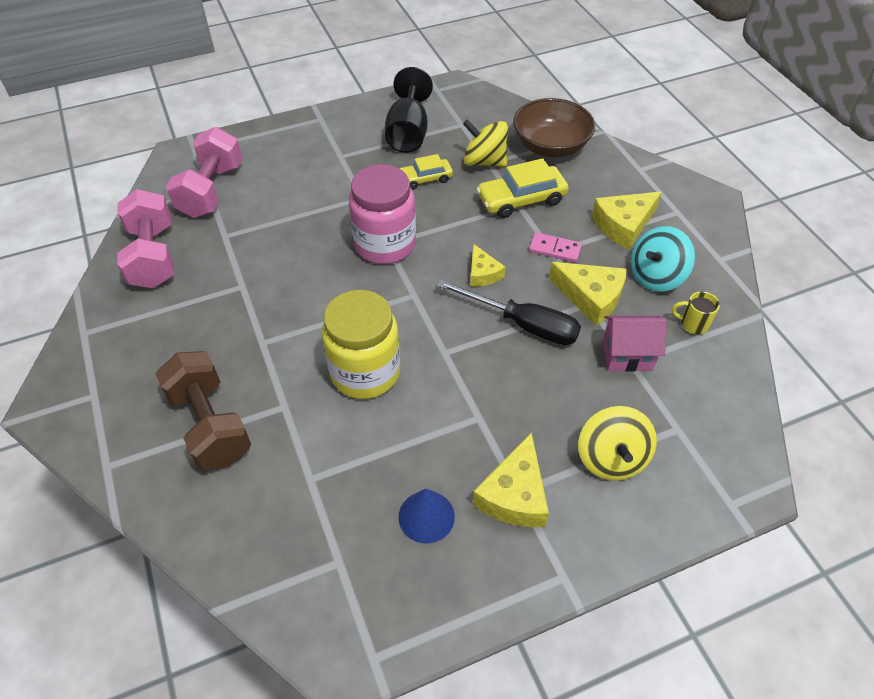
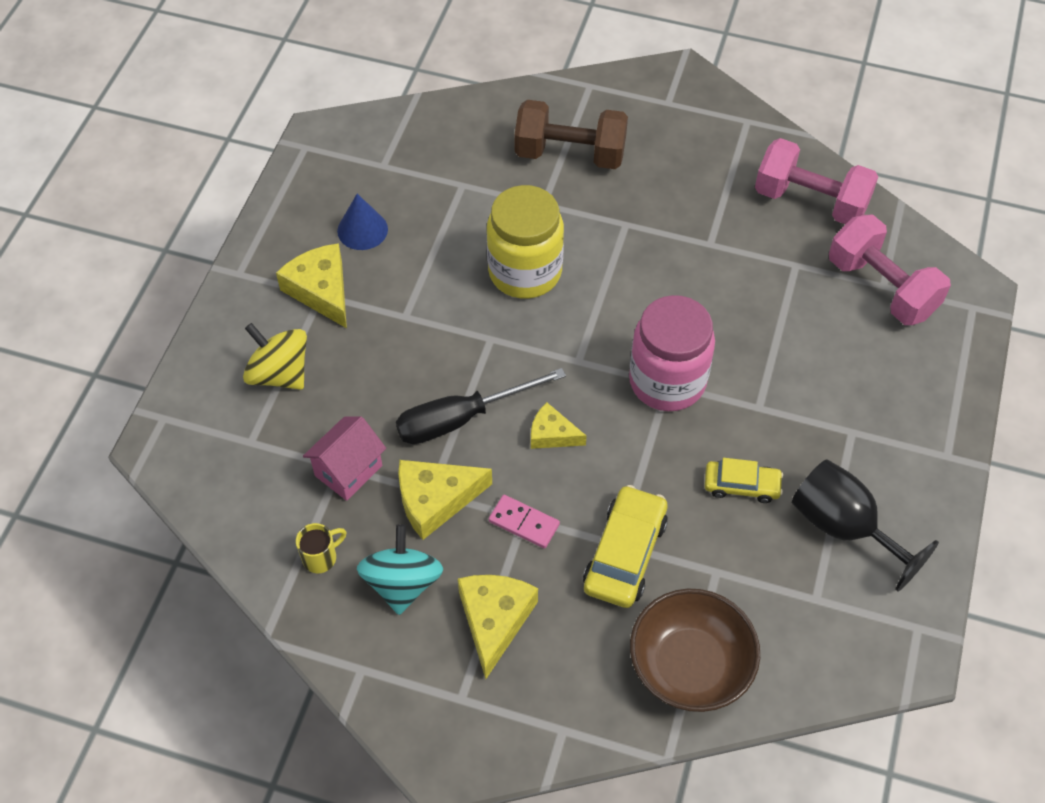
camera: 130 degrees right, 5 degrees up
(425, 179) = (741, 485): yellow car -> yellow car turned 75 degrees clockwise
(484, 161) = (722, 568): yellow spinning top -> none
(554, 249) = (524, 523): pink domino -> pink domino turned 60 degrees clockwise

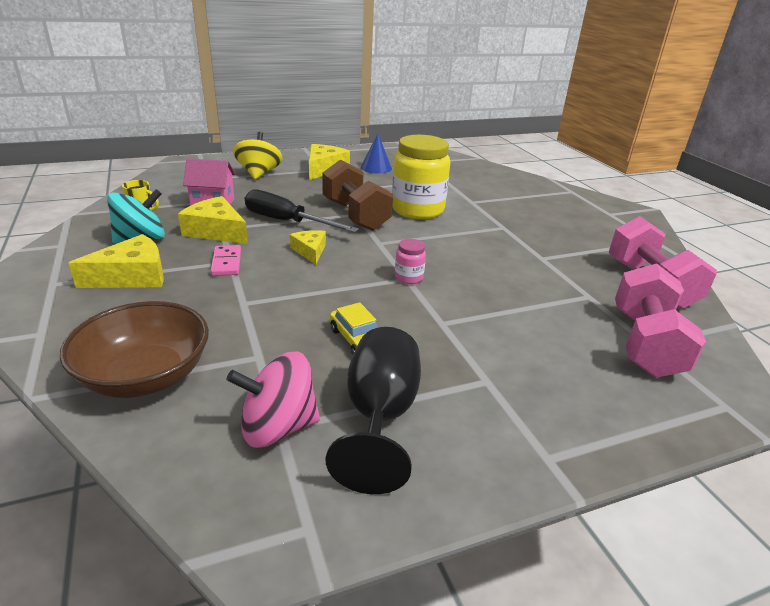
camera: 50 degrees right, 25 degrees down
(570, 154) = (518, 199): brown dumbbell -> brown dumbbell (355, 215)
(625, 554) = (236, 308): yellow car -> none
(667, 381) = (408, 277): pink jar -> pink jar, size x0.43
(814, 599) = (278, 427): none -> pink spinning top

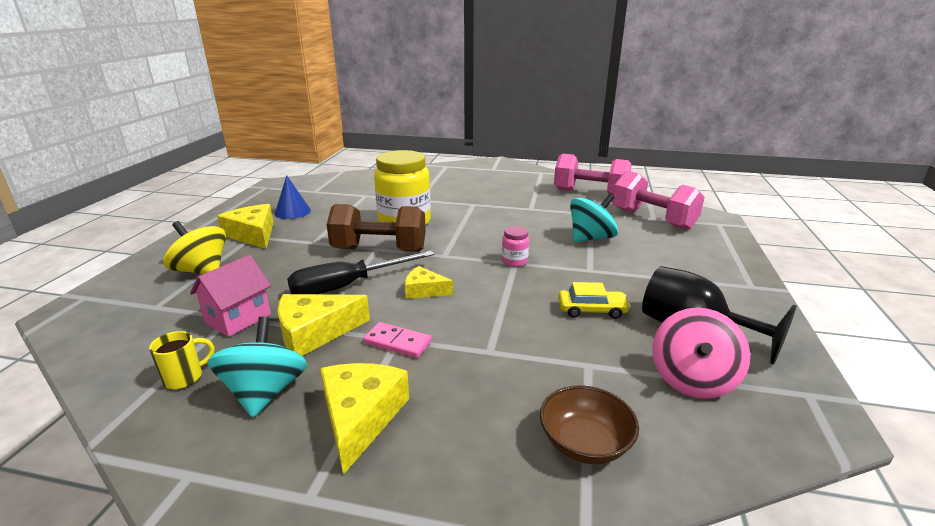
camera: 55 degrees left, 5 degrees down
(146, 376) = (585, 443): brown bowl -> brown bowl, size x0.64
(521, 309) = (591, 238): none -> turquoise spinning top

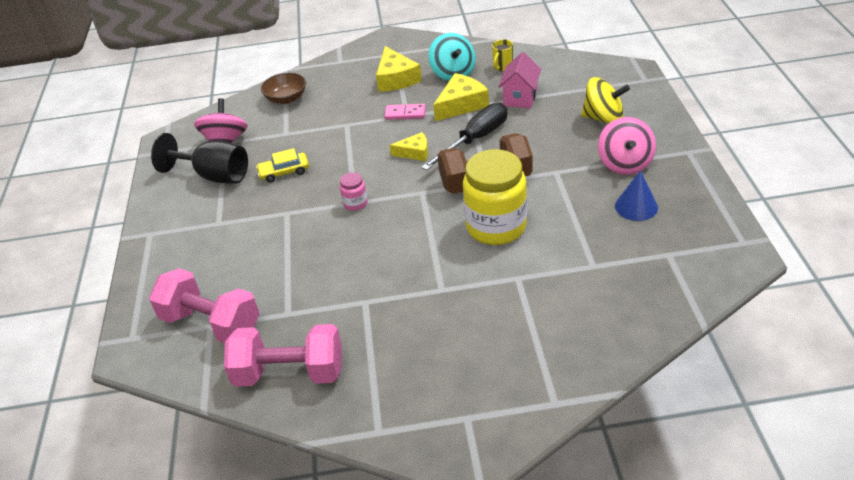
camera: 165 degrees right, 15 degrees up
(253, 234) = (625, 163): yellow cheese -> pink spinning top
(591, 238) = (286, 261): turquoise spinning top -> none

